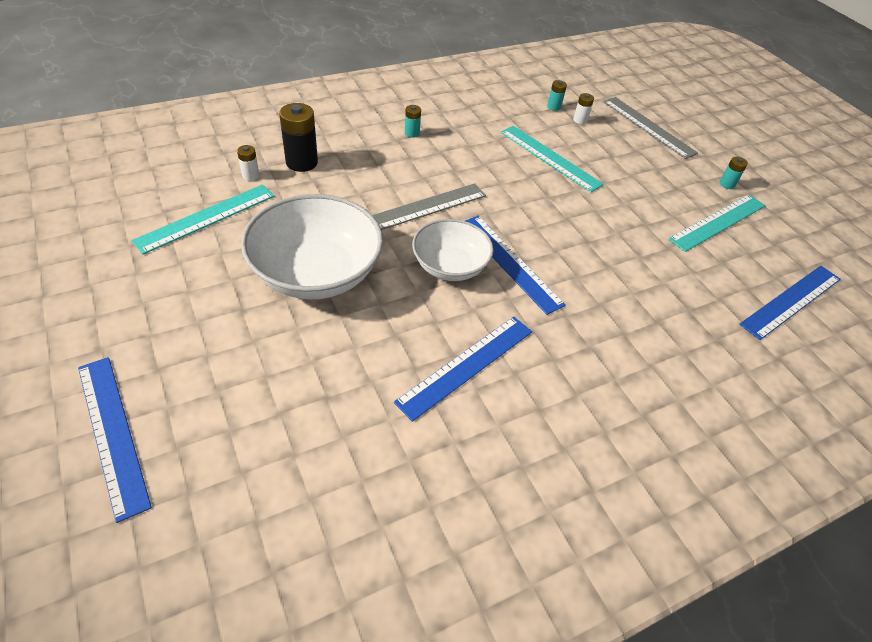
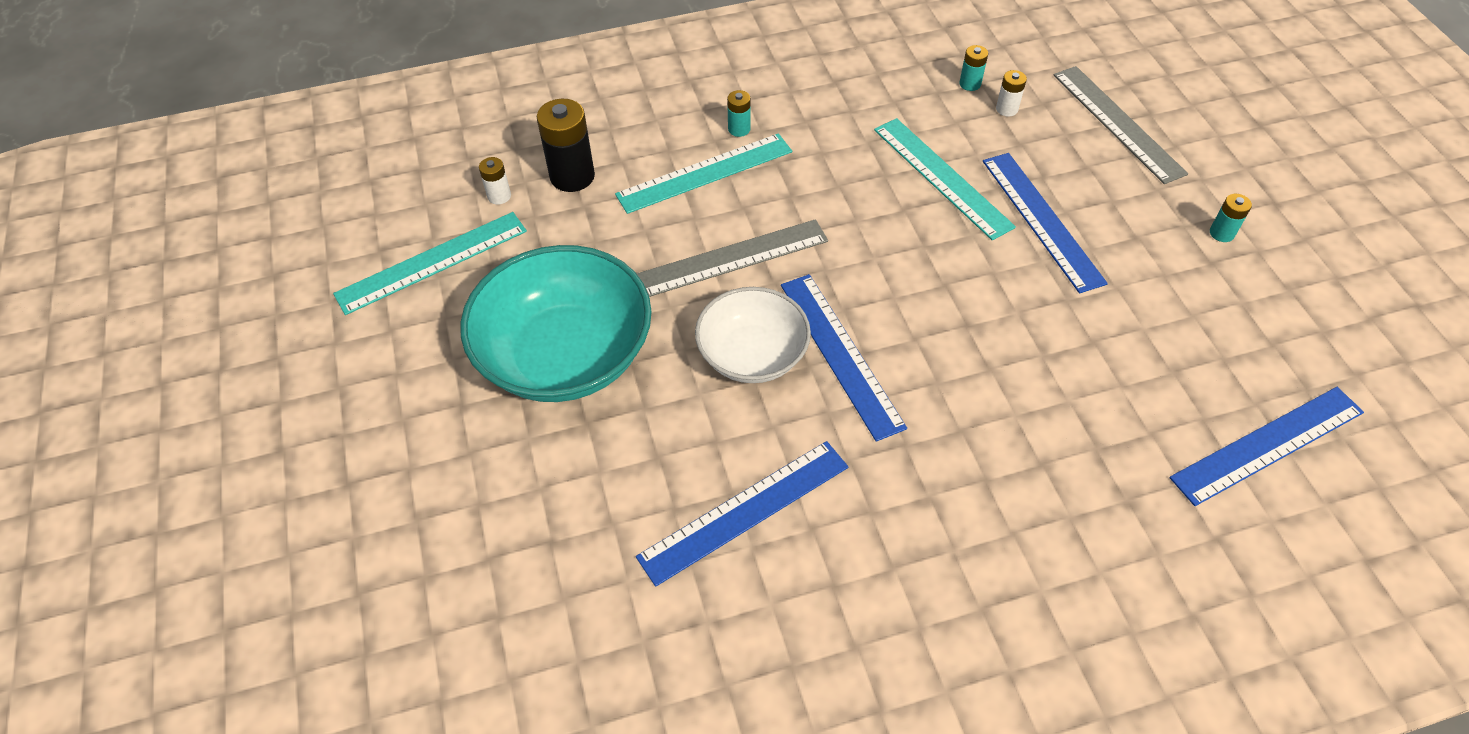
camera: 15 degrees right, 5 degrees up
(113, 433) = (285, 565): blue ruler -> blue ruler (1042, 220)
(316, 272) = (565, 355): white bowl -> turquoise bowl
(718, 222) = (1186, 301): turquoise ruler -> turquoise ruler (705, 173)

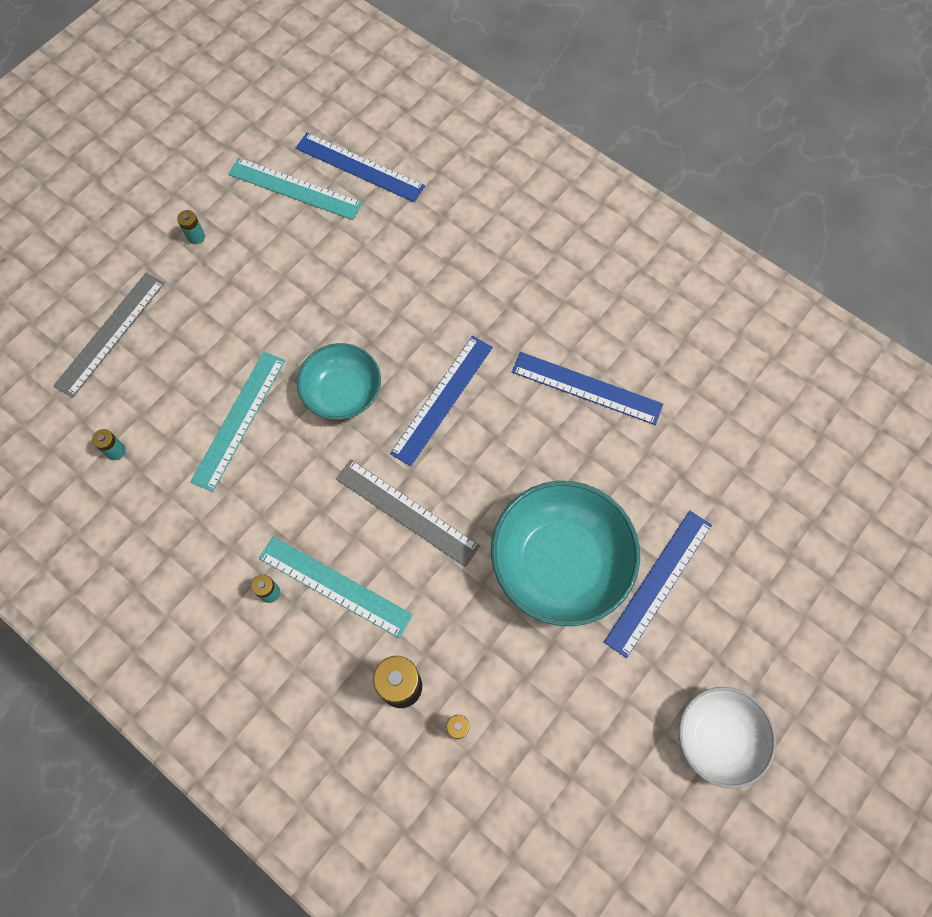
camera: 125 degrees left, 15 degrees up
(432, 262) = (552, 724): turquoise ruler -> turquoise ruler (295, 189)
(752, 355) = (479, 449): white bowl -> white bowl (718, 738)
(915, 270) = (342, 392): none -> turquoise bowl
(1006, 109) = (134, 412): white battery -> none
(1042, 220) = (246, 339): blue ruler -> blue ruler (658, 582)

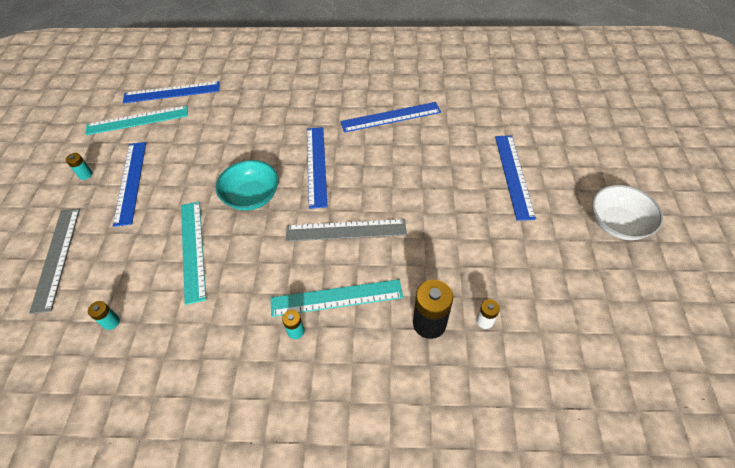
camera: 35 degrees left, 15 degrees down
(234, 280) = (131, 182): none -> blue ruler
(560, 563) = (456, 199): turquoise bowl -> none

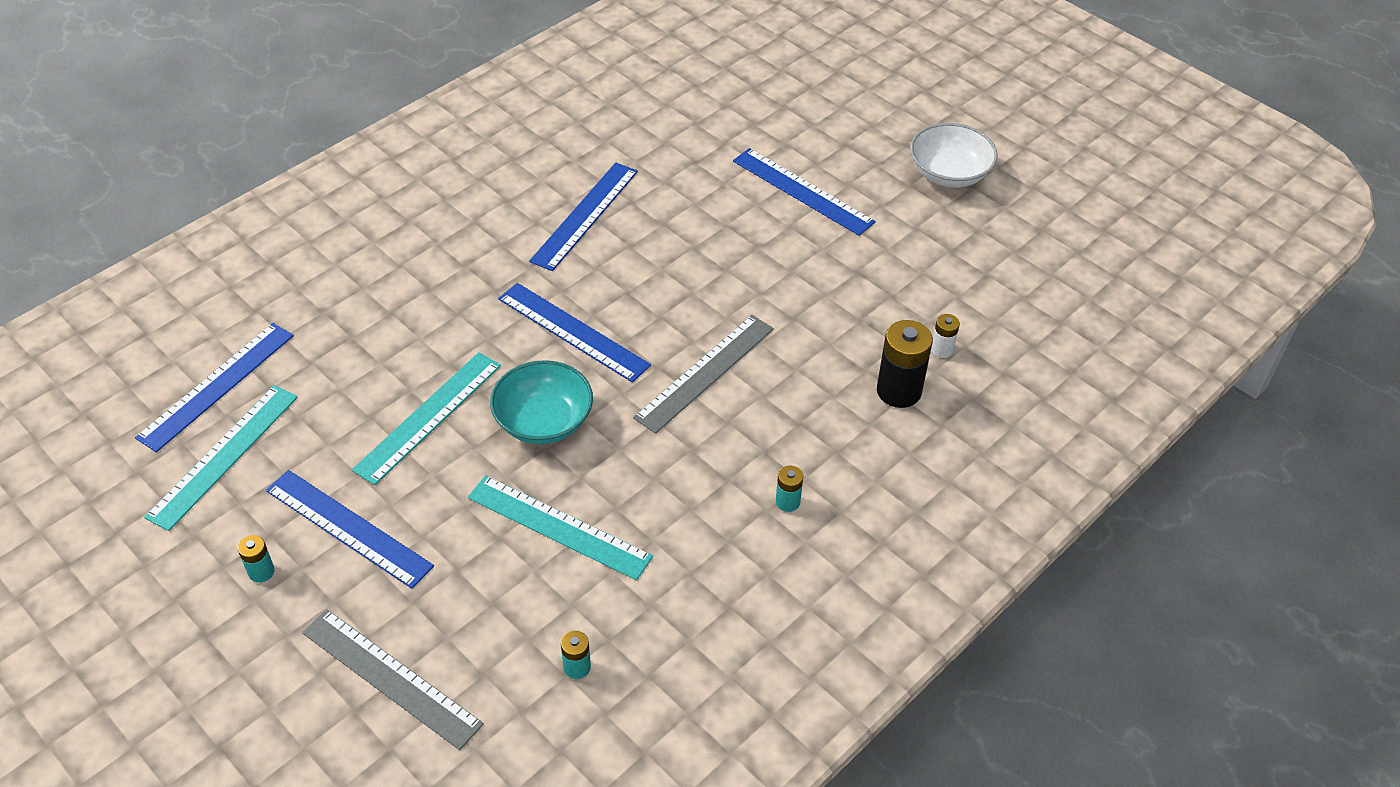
camera: 50 degrees left, 5 degrees down
(336, 297) = (785, 441): turquoise ruler -> turquoise ruler (428, 416)

